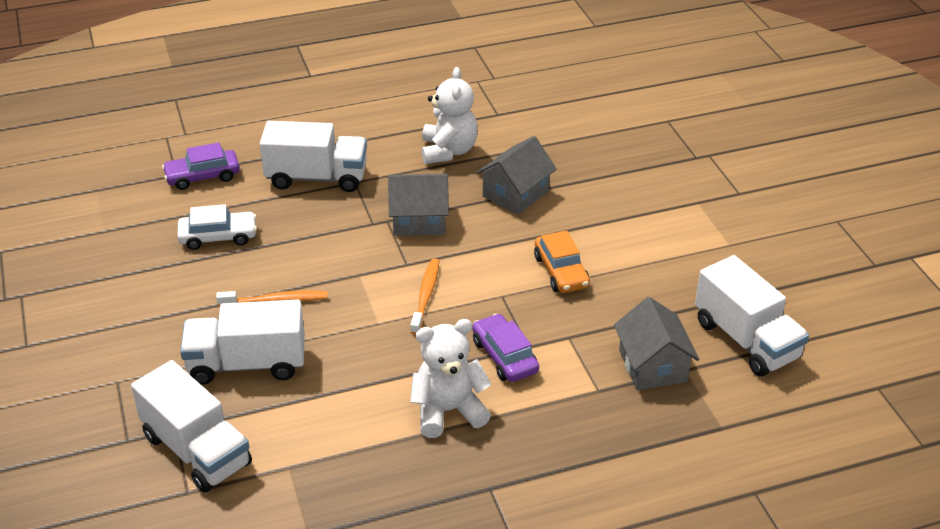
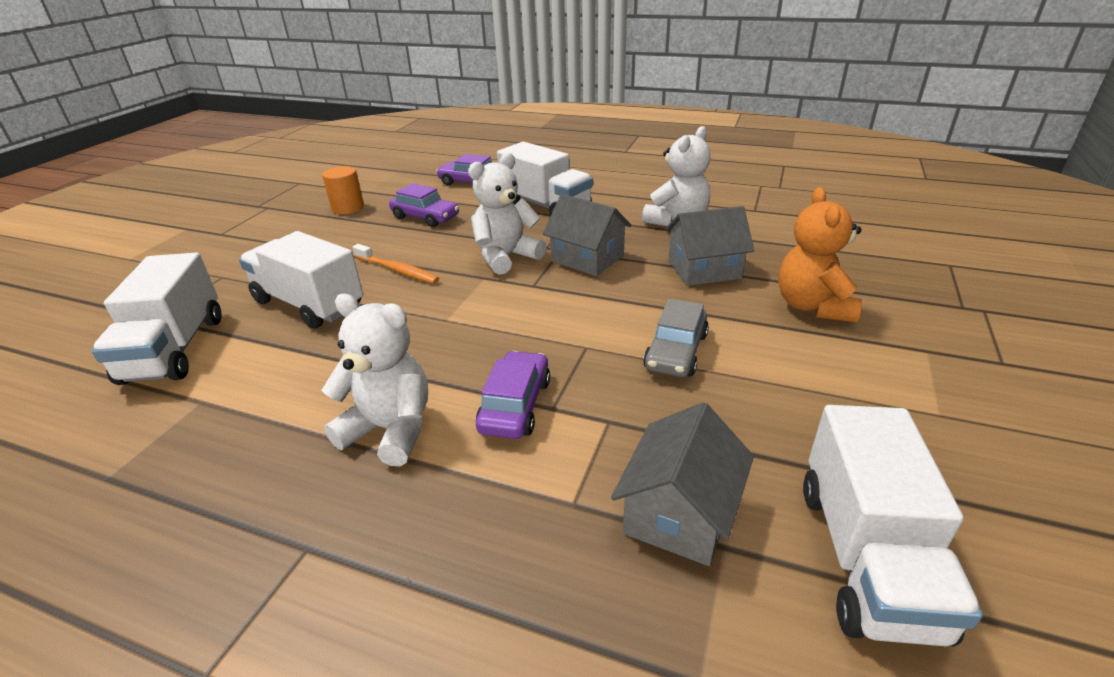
camera: 40 degrees right, 5 degrees down
(117, 259) = (348, 208): none -> orange cylinder
(218, 237) = (425, 217): white car -> purple car
(352, 247) = (506, 257): none -> white teddy bear
(425, 296) = (515, 316): orange toothbrush -> none
(561, 271) = (675, 351): orange car -> grey car
(612, 196) = (812, 306): none -> orange teddy bear

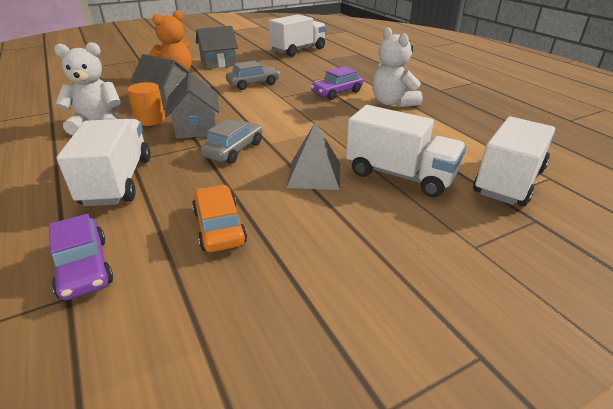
camera: 140 degrees left, 0 degrees up
(309, 304) = (399, 175): white truck -> white truck turned 45 degrees counterclockwise
(348, 208) = (271, 308): orange cylinder -> orange cylinder (150, 120)
(397, 270) = (314, 174): orange toothbrush -> grey pyramid
(425, 217) = (219, 227): purple car -> orange car
(506, 257) = (234, 150): white teddy bear -> grey car
(679, 513) = (325, 64): grey house -> grey house (218, 63)

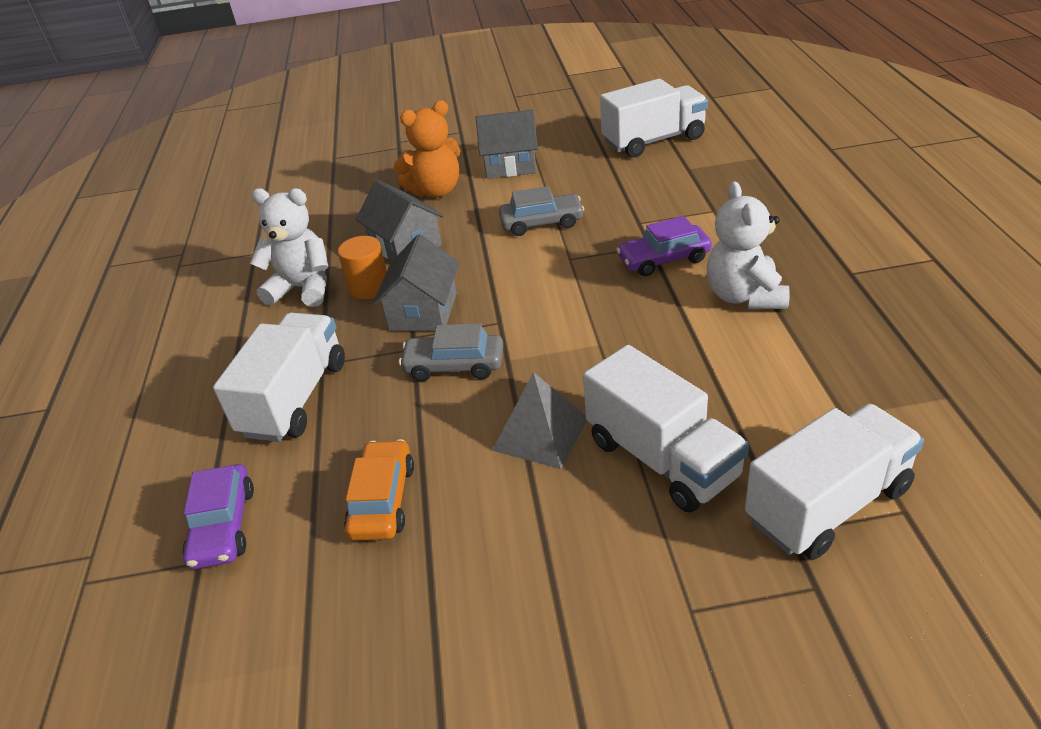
camera: 25 degrees right, 5 degrees up
(234, 150) = (454, 365): grey car -> grey car turned 135 degrees counterclockwise

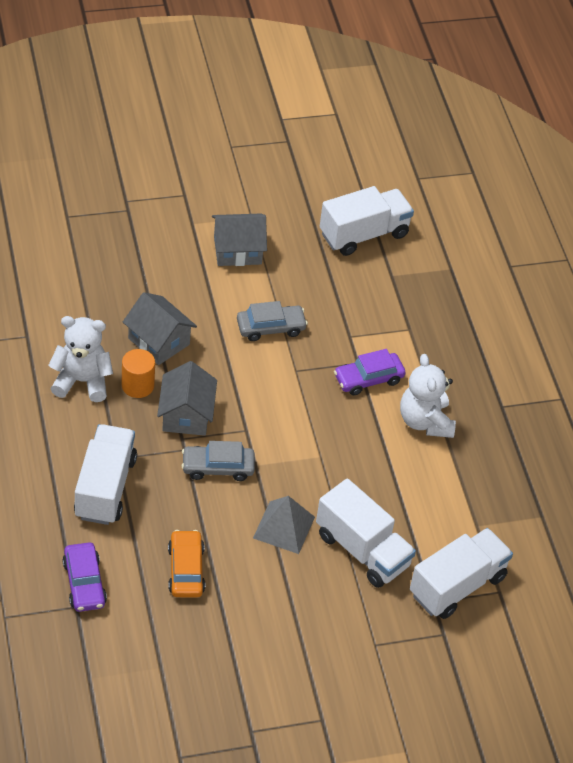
camera: 15 degrees left, 10 degrees up
(436, 191) = (174, 276): orange teddy bear -> none

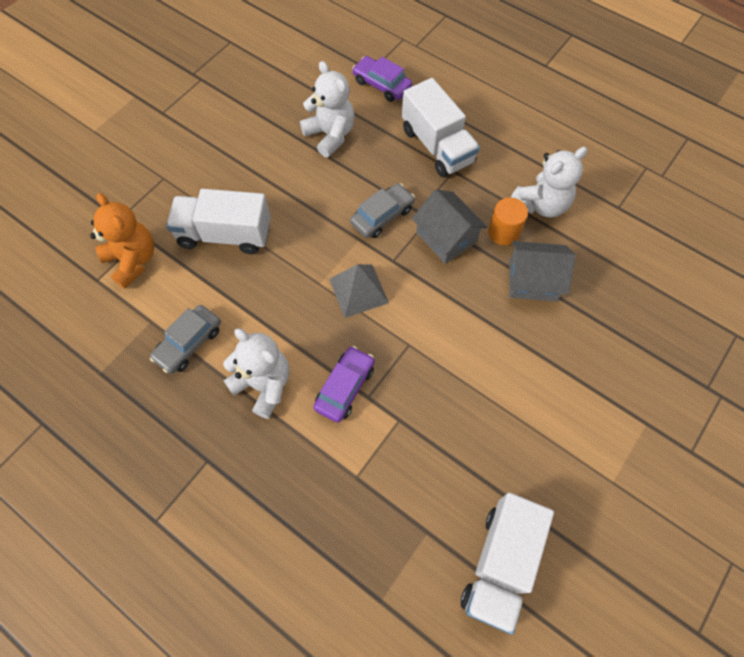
camera: 145 degrees right, 15 degrees up
(186, 570) = (330, 135): orange car -> white teddy bear
(237, 250) = (580, 428): grey house -> none
(271, 328) = (469, 369): grey car -> grey car (189, 343)
(284, 527) = (295, 209): grey pyramid -> grey pyramid (358, 290)
(457, 585) = (133, 260): white truck -> orange teddy bear

